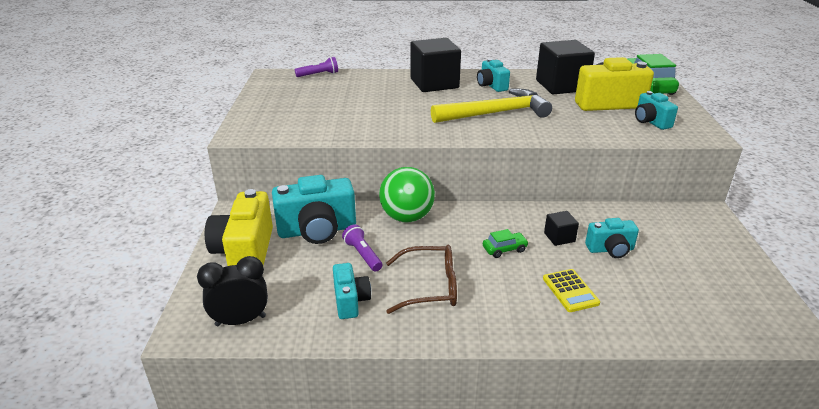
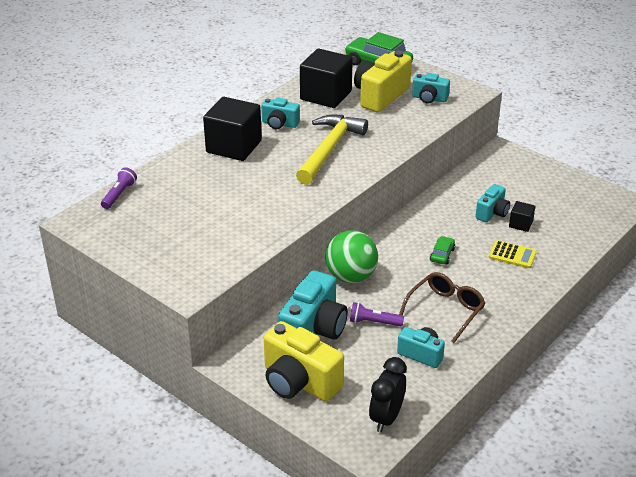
camera: 50 degrees left, 5 degrees up
(559, 237) = (456, 224): black cube -> black cube (520, 224)

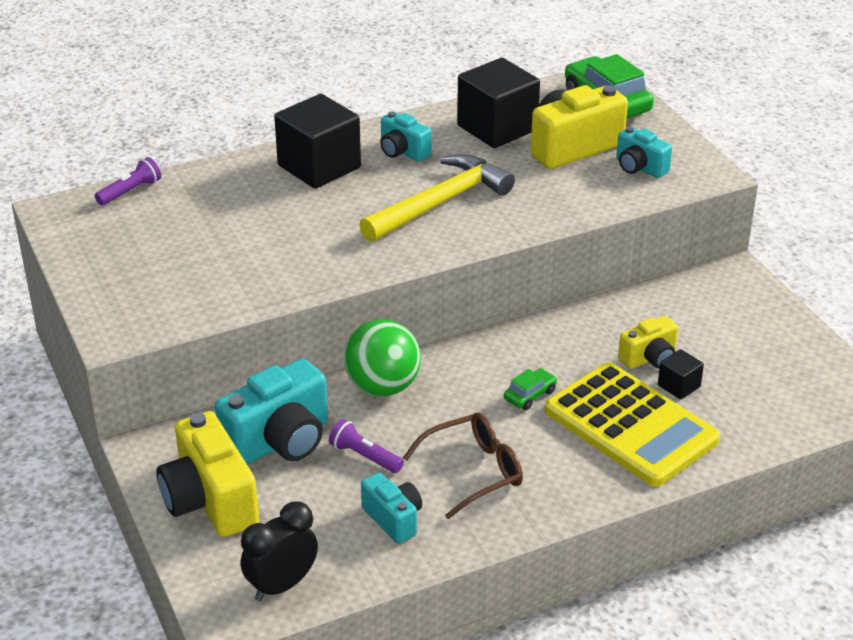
camera: 25 degrees right, 0 degrees up
(492, 213) = (649, 358): turquoise camera -> yellow camera
(512, 255) = (631, 425): yellow calculator -> yellow calculator, size x2.30

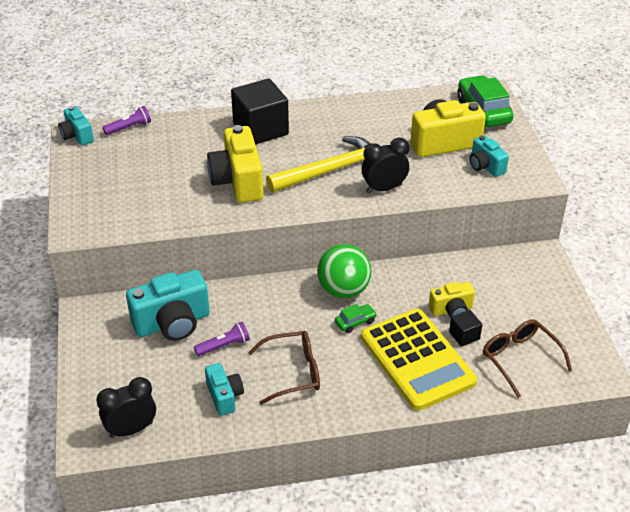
camera: 15 degrees right, 5 degrees up
(210, 501) = (110, 357): yellow camera -> yellow camera (238, 181)
(364, 456) = (224, 346): purple flashlight -> purple flashlight turned 105 degrees clockwise
(382, 386) = (257, 296): green ball -> green ball (343, 290)
(403, 151) = (322, 127): turquoise camera -> turquoise camera (77, 136)
(497, 128) = (396, 119): black cube -> none
(520, 214) = (384, 189): none -> black clock
(761, 401) = (520, 359): none -> brown glasses

